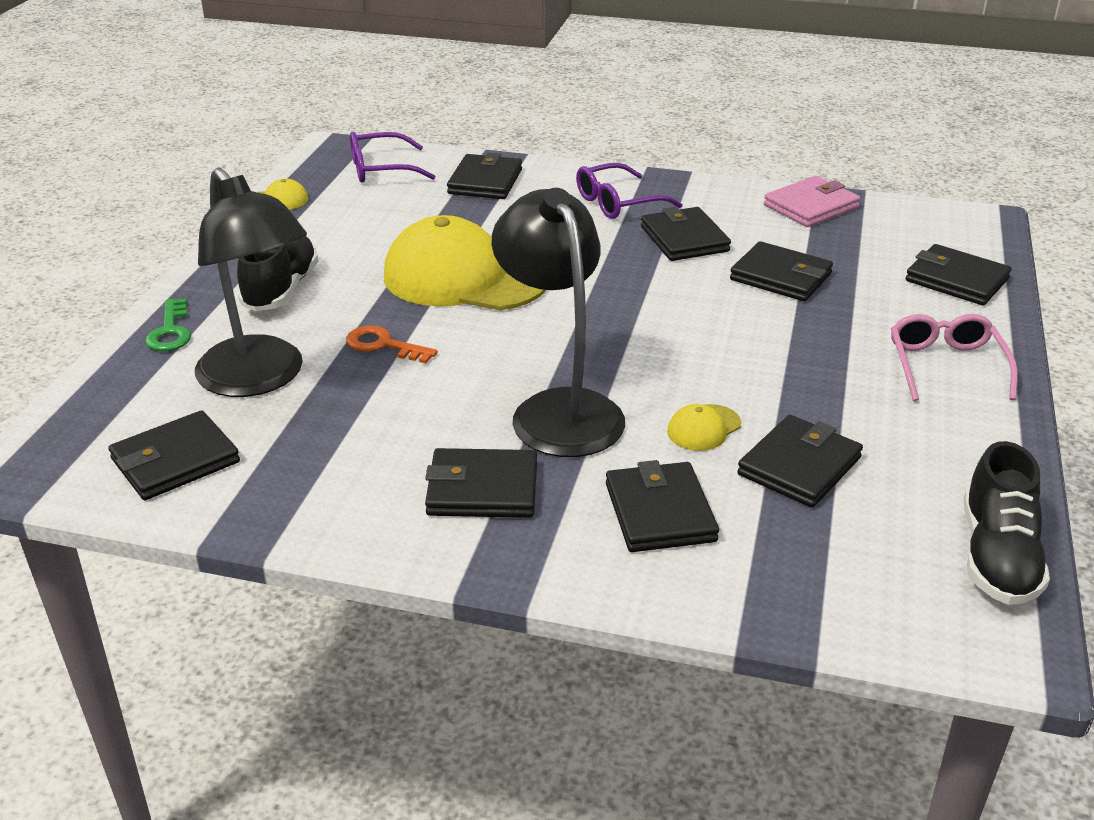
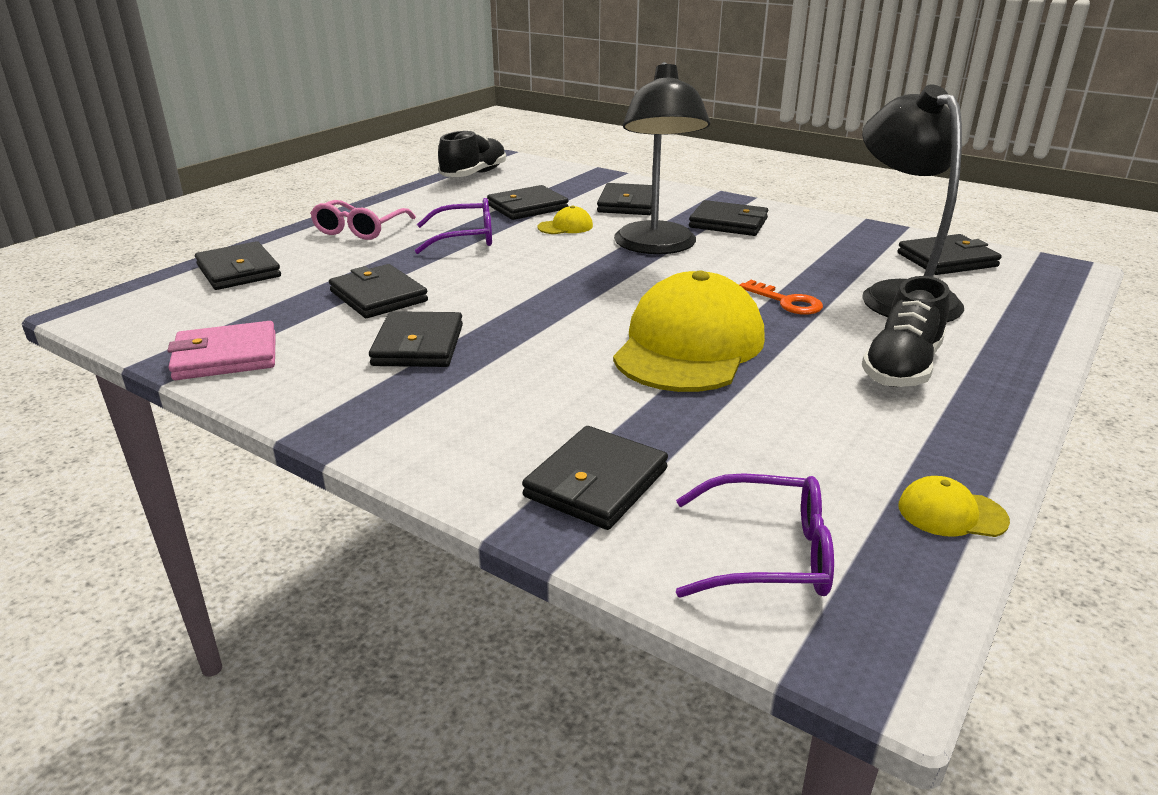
camera: 160 degrees left, 5 degrees down
(170, 331) = (1010, 344): green key -> none
(464, 277) = (689, 346): yellow cap -> yellow cap turned 105 degrees counterclockwise
(618, 203) = (438, 405): purple glasses -> purple glasses (464, 238)

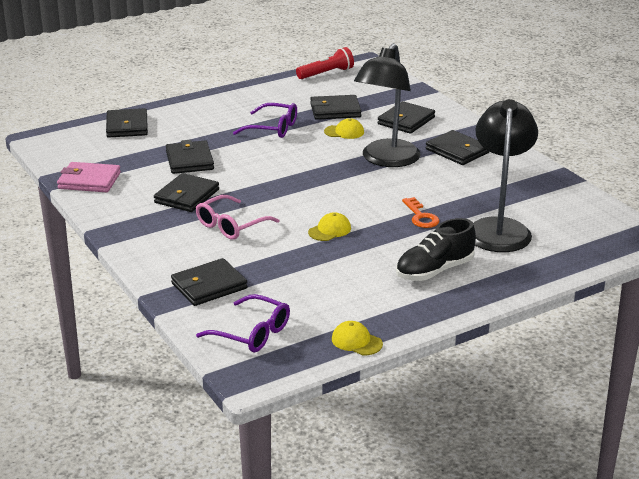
camera: 25 degrees right, 0 degrees up
(360, 229) = (215, 108): pink glasses -> pink glasses (231, 225)
(474, 174) = (326, 73): black shoe -> red flashlight
(689, 346) = (329, 230): yellow cap -> yellow cap, size x0.40
(947, 260) = (571, 211): black wallet -> none

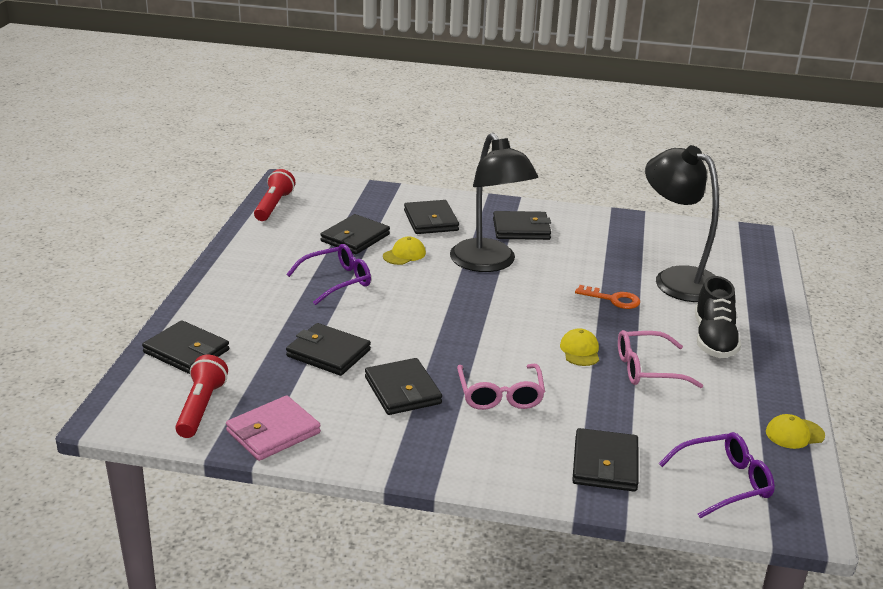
camera: 50 degrees left, 0 degrees up
(82, 154) = (201, 407): none -> red flashlight
(348, 261) = (648, 369): none -> pink glasses

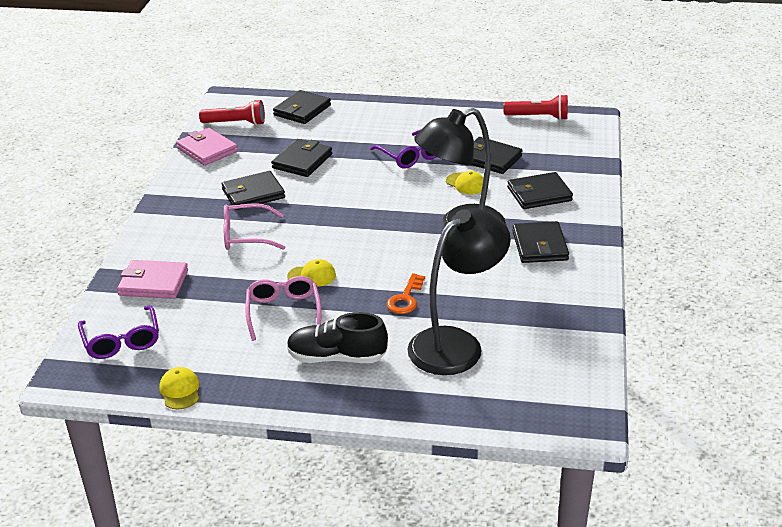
camera: 90 degrees right, 5 degrees up
(605, 464) = (153, 283): black wallet -> pink wallet

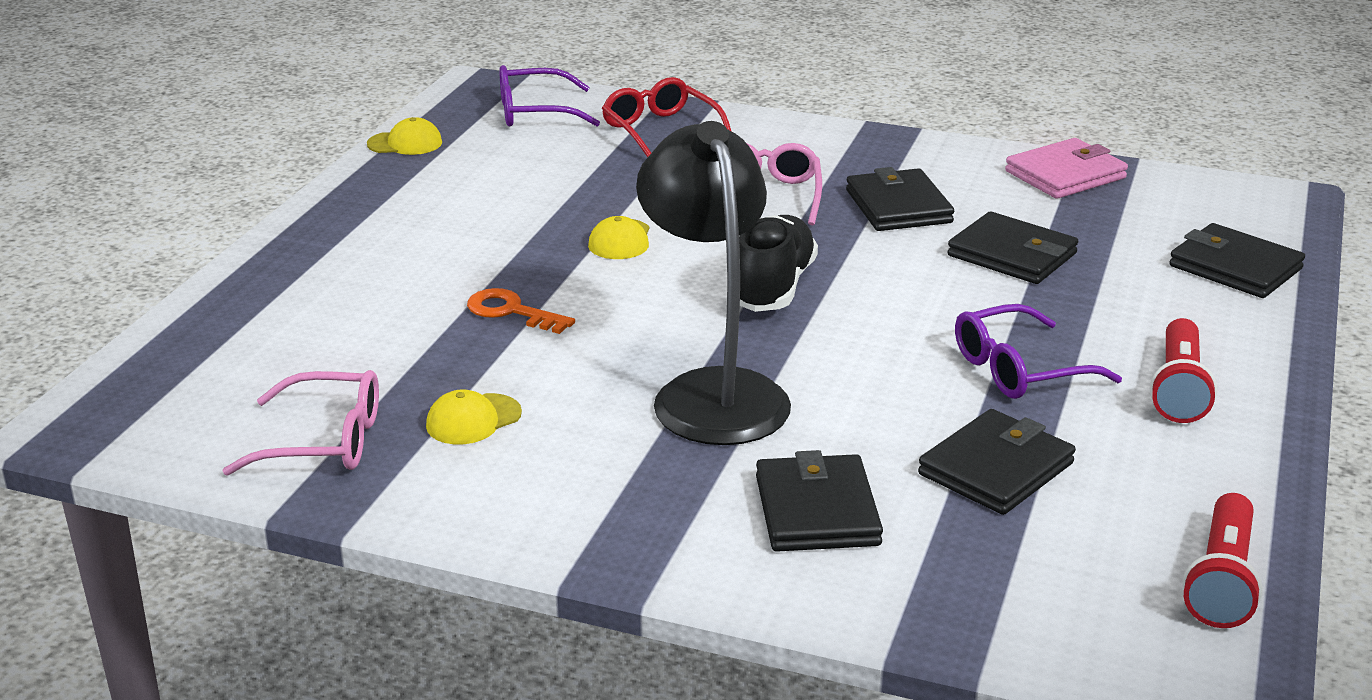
camera: 100 degrees right, 5 degrees down
(153, 283) = (661, 131): pink wallet -> red glasses
(236, 123) = (1172, 202): red flashlight -> red flashlight (1178, 389)
(283, 312) = (534, 213): pink glasses -> pink glasses (323, 441)
(337, 358) = (397, 244): black shoe -> black shoe (773, 287)
(456, 344) = (360, 342): black lamp -> none
(466, 184) = (886, 421): yellow cap -> yellow cap (473, 420)
(540, 246) = (608, 474): black wallet -> none

